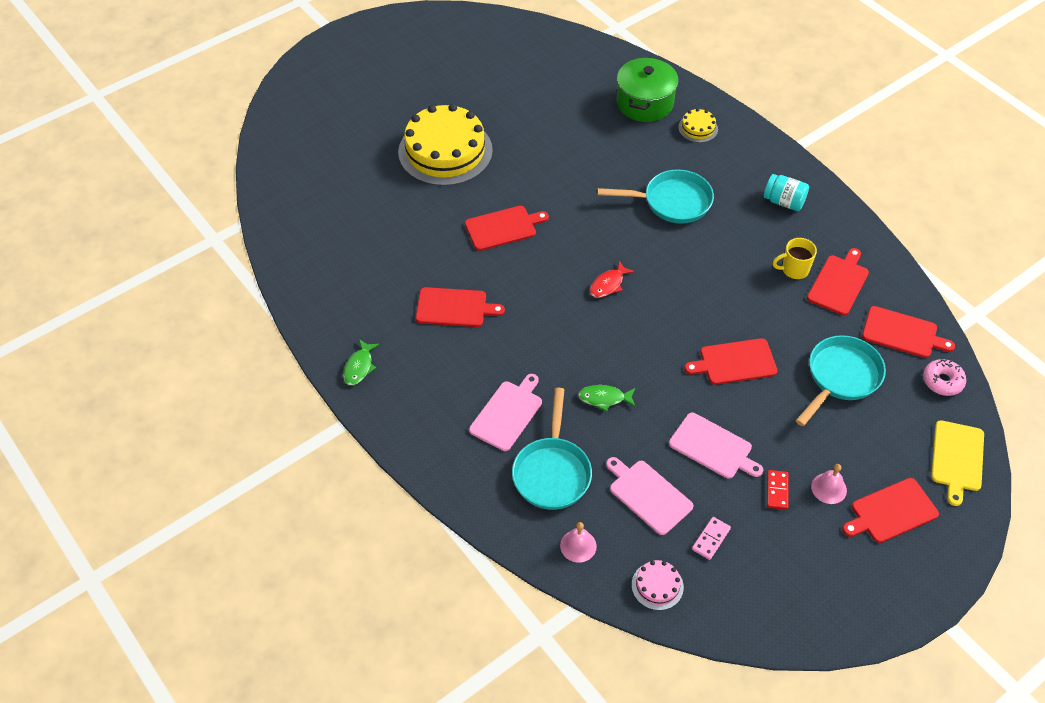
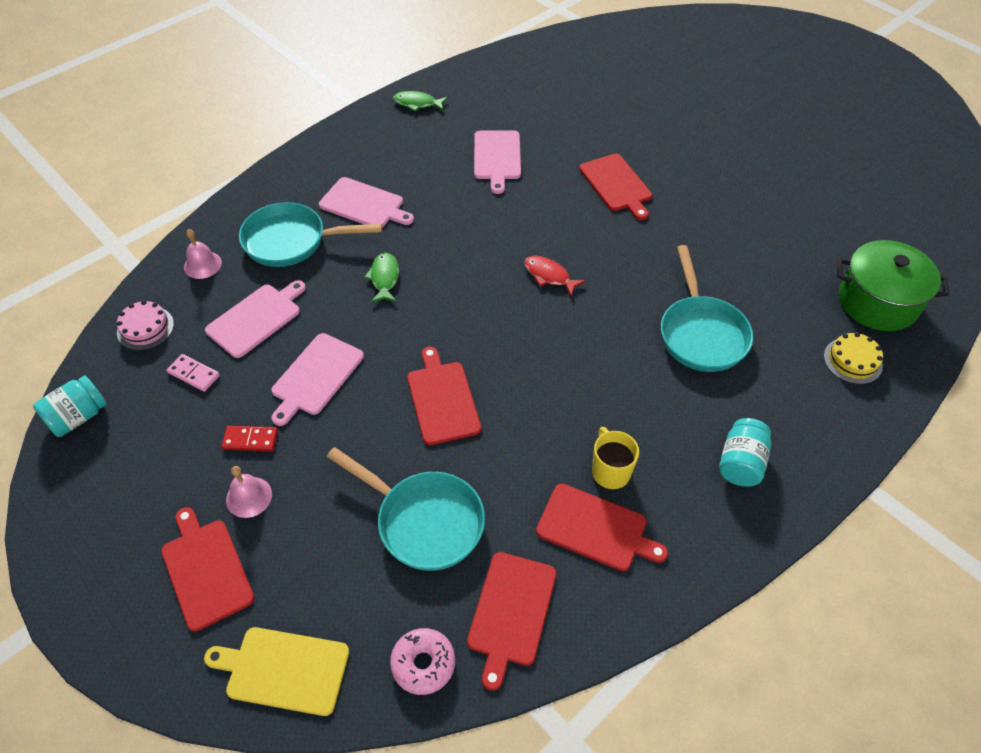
camera: 85 degrees right, 0 degrees up
(445, 151) = (718, 133): yellow cake -> none
(454, 307) = (497, 157): red cutting board -> pink cutting board
(758, 626) = (78, 417): none -> turquoise jar

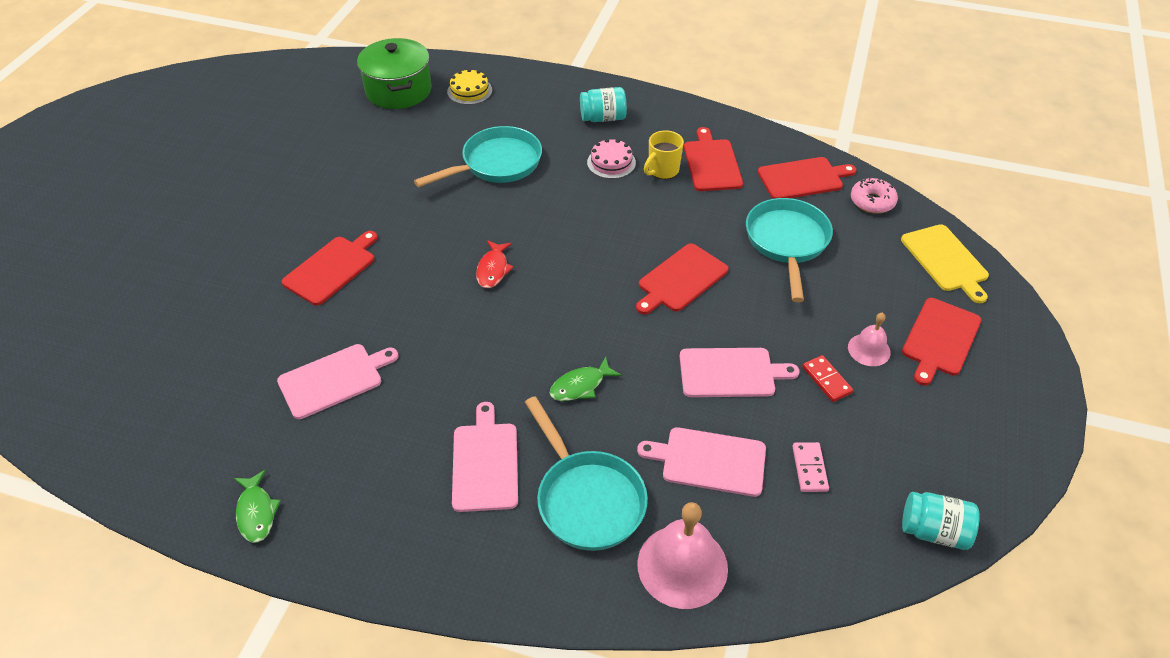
camera: 120 degrees left, 5 degrees down
(145, 328) = (801, 555): pink cake -> pink cake (611, 162)
(202, 265) = (682, 566): pink bell -> pink bell, size x1.80

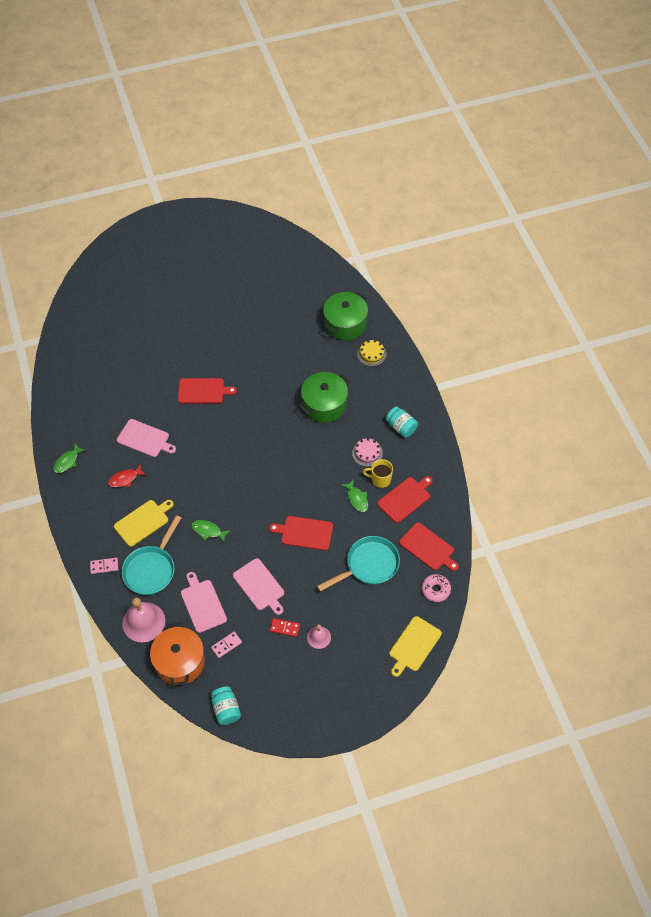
camera: 55 degrees right, 10 degrees up
(485, 463) = (143, 522): pink cutting board -> yellow cutting board
(493, 269) = (251, 452): red fish -> red fish (125, 479)
(496, 164) = (324, 405): turquoise pan -> green pot
(521, 568) = (104, 566): none -> pink domino
(672, 204) = (357, 498): none -> green fish
(800, 551) = (180, 662): none -> orange pot
(826, 380) = (284, 628): red domino -> red domino turned 75 degrees clockwise
(940, 339) = (350, 666): red cutting board -> none

